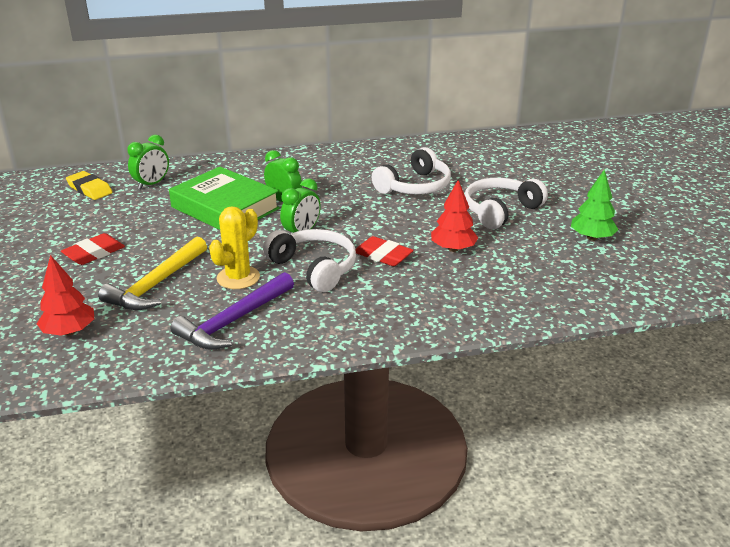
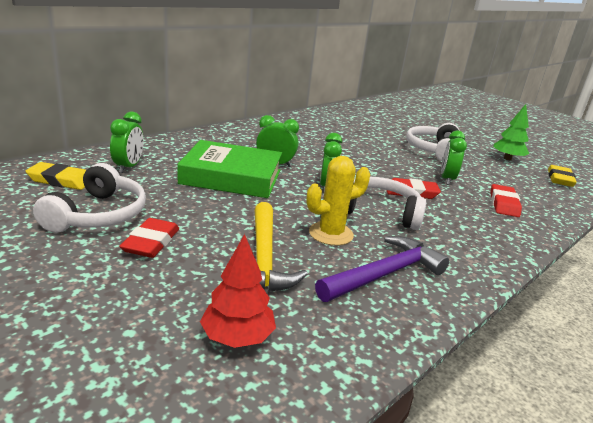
camera: 35 degrees left, 5 degrees down
(233, 321) = (385, 274): purple hammer -> purple hammer turned 135 degrees counterclockwise
(238, 278) = (331, 234): yellow cactus -> yellow cactus turned 60 degrees clockwise
(415, 186) = (356, 141): white headphones -> white headphones (98, 215)
(453, 249) = (447, 179): red tree -> green clock
(474, 289) = (504, 204): none -> red eraser
(620, 277) = (560, 179): none -> yellow eraser

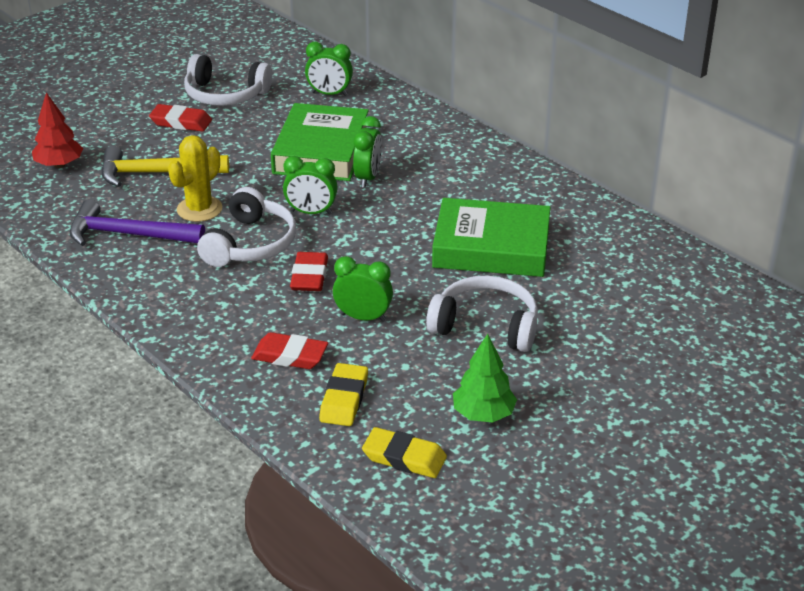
camera: 95 degrees right, 10 degrees up
(61, 180) = (289, 69): yellow eraser -> yellow eraser (344, 399)
(331, 234) = (199, 209): yellow cactus -> yellow cactus turned 60 degrees clockwise
(355, 140) = (491, 247): none -> green book
(385, 274) = (128, 234): purple hammer -> purple hammer turned 135 degrees clockwise

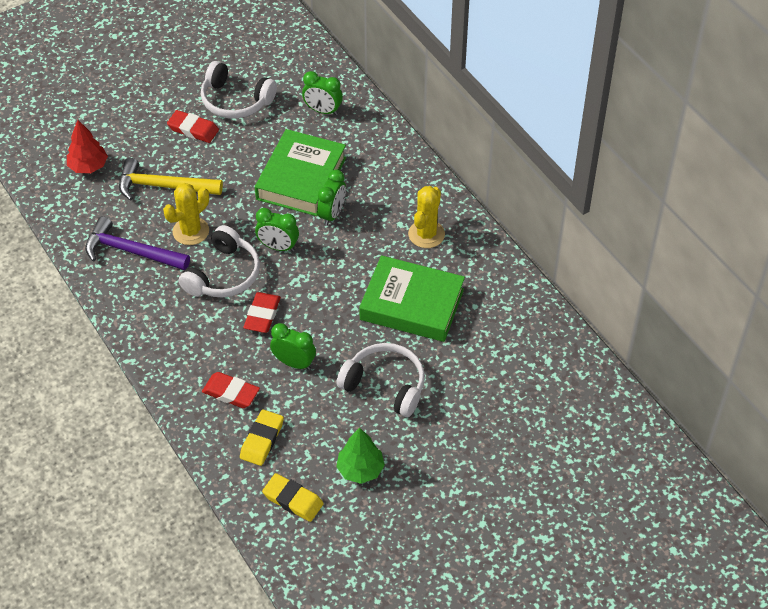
camera: 10 degrees right, 15 degrees up
(485, 184) = (426, 234): none -> yellow cactus

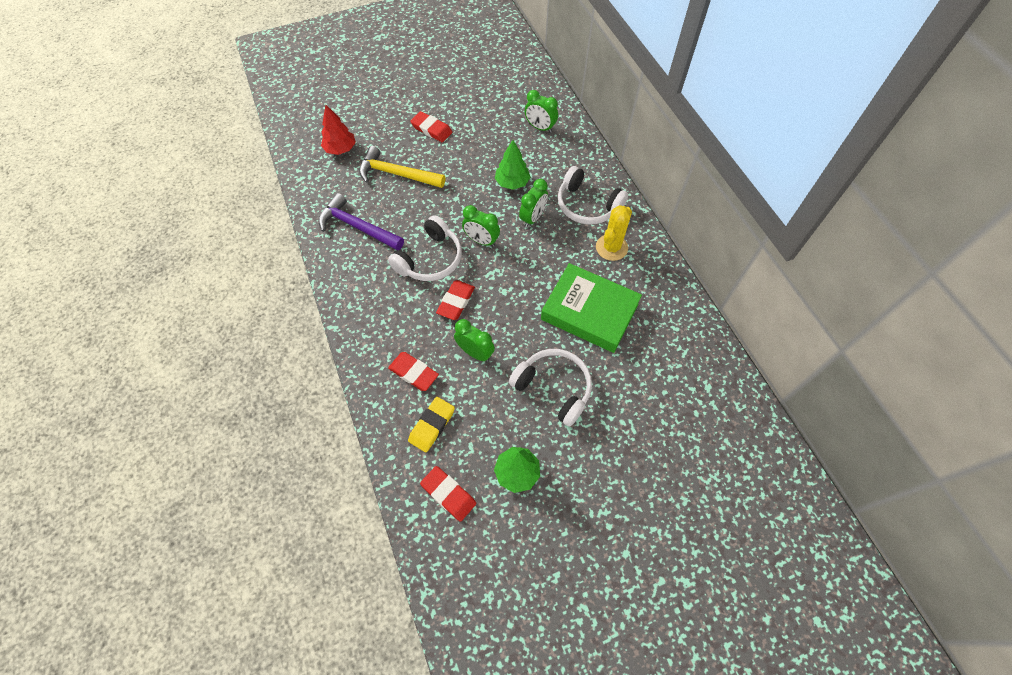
camera: 10 degrees right, 10 degrees up
(191, 231) = (411, 216): yellow cactus -> none
(235, 101) = (470, 110): white headphones -> white headphones (587, 205)
(293, 500) = (448, 494): yellow eraser -> red eraser
(301, 178) = (512, 183): green book -> green tree

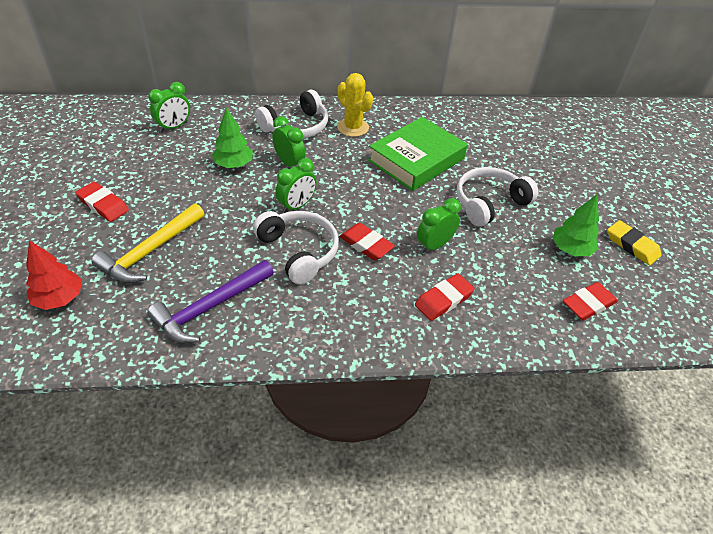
camera: 75 degrees left, 15 degrees down
(431, 129) = (103, 205): red eraser -> red eraser turned 75 degrees clockwise
(432, 425) = (511, 299): yellow eraser -> yellow eraser (632, 245)

